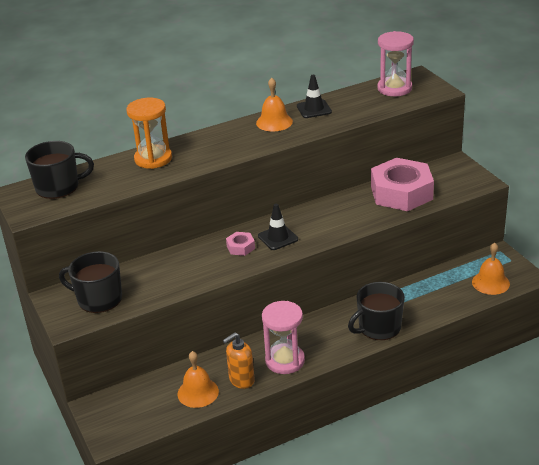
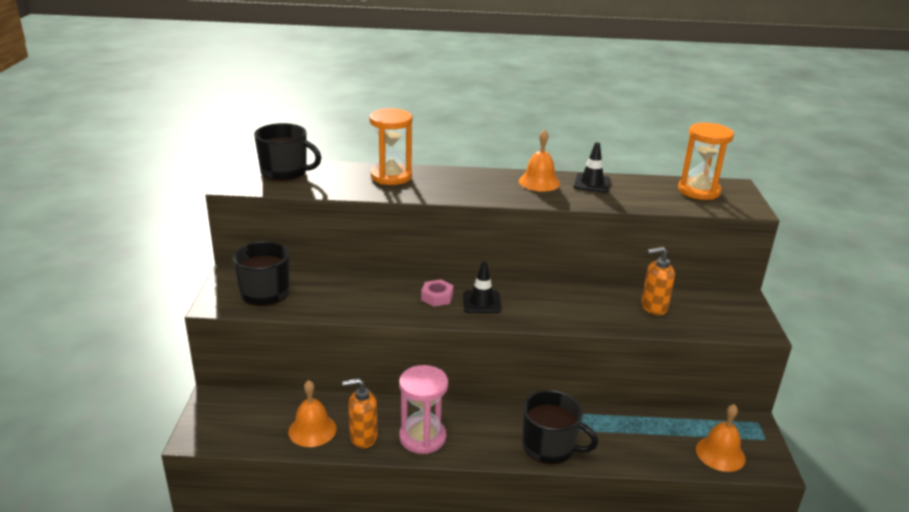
camera: 25 degrees right, 5 degrees down
(378, 327) = (550, 447): black mug -> black mug turned 150 degrees counterclockwise
(394, 88) = (699, 191): pink hourglass -> orange hourglass
(401, 193) = (653, 307): pink nut -> orange soap dispenser

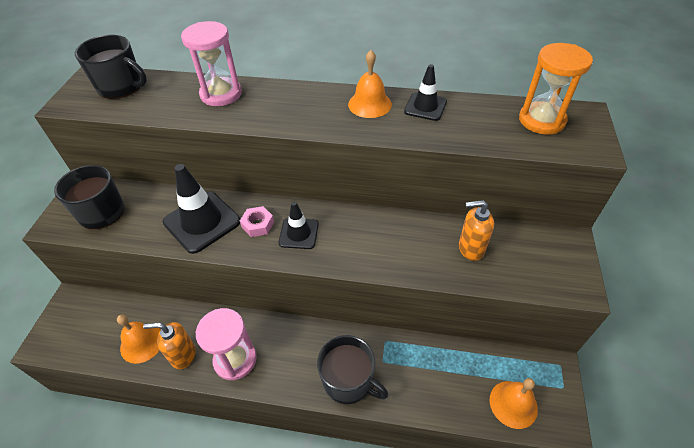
camera: 10 degrees right, 20 degrees up
(377, 297) = (202, 222): none -> black traffic cone
(391, 176) = (221, 94): orange hourglass -> pink hourglass

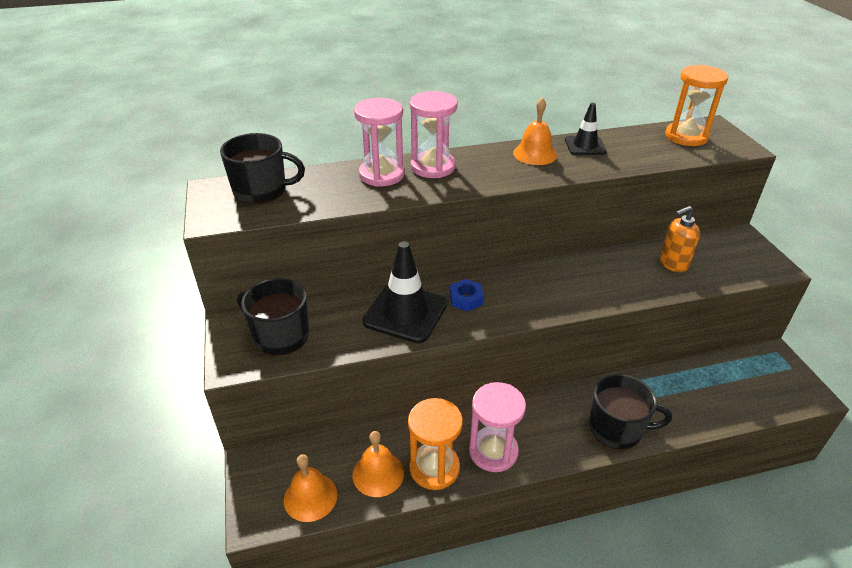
camera: 25 degrees left, 10 degrees down
(183, 355) = (434, 468): orange soap dispenser -> orange hourglass
(258, 225) = (466, 299): pink nut -> blue nut
(268, 96) = (433, 167): none -> pink hourglass
(299, 233) = (513, 295): black traffic cone -> none
(513, 404) = (764, 394): orange bell -> orange bell (310, 497)

